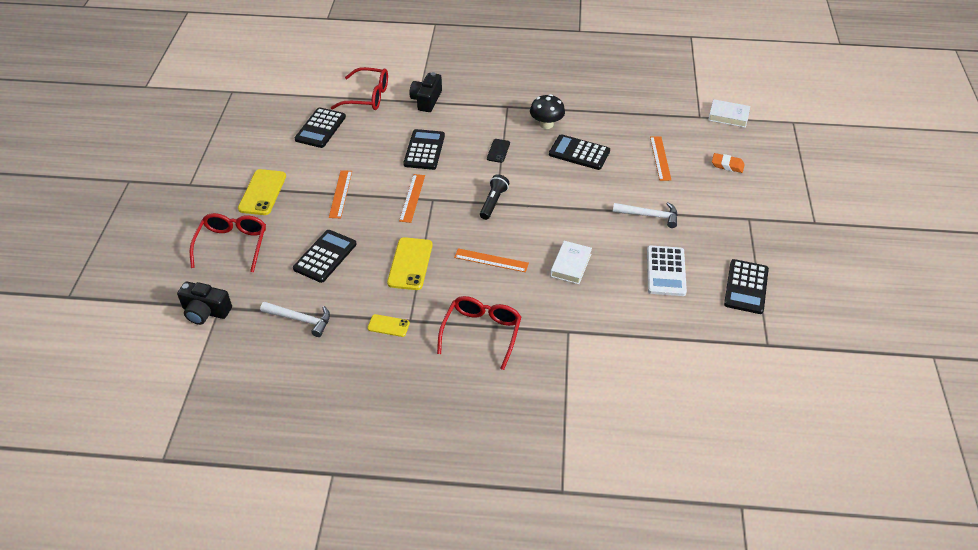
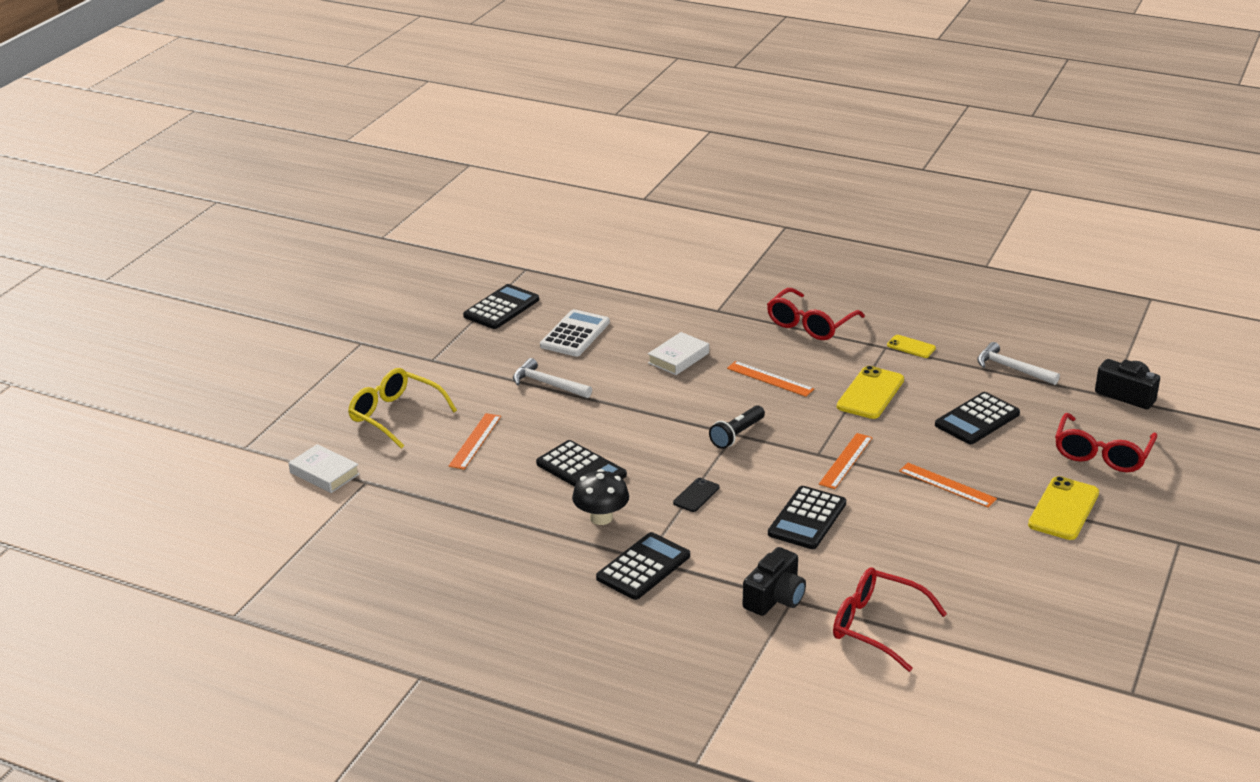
camera: 160 degrees left, 15 degrees down
(320, 128) = (968, 587): black calculator -> black calculator (643, 567)
(340, 194) = (947, 485): orange ruler -> orange ruler turned 75 degrees counterclockwise
(727, 165) = (395, 416): orange eraser -> yellow glasses

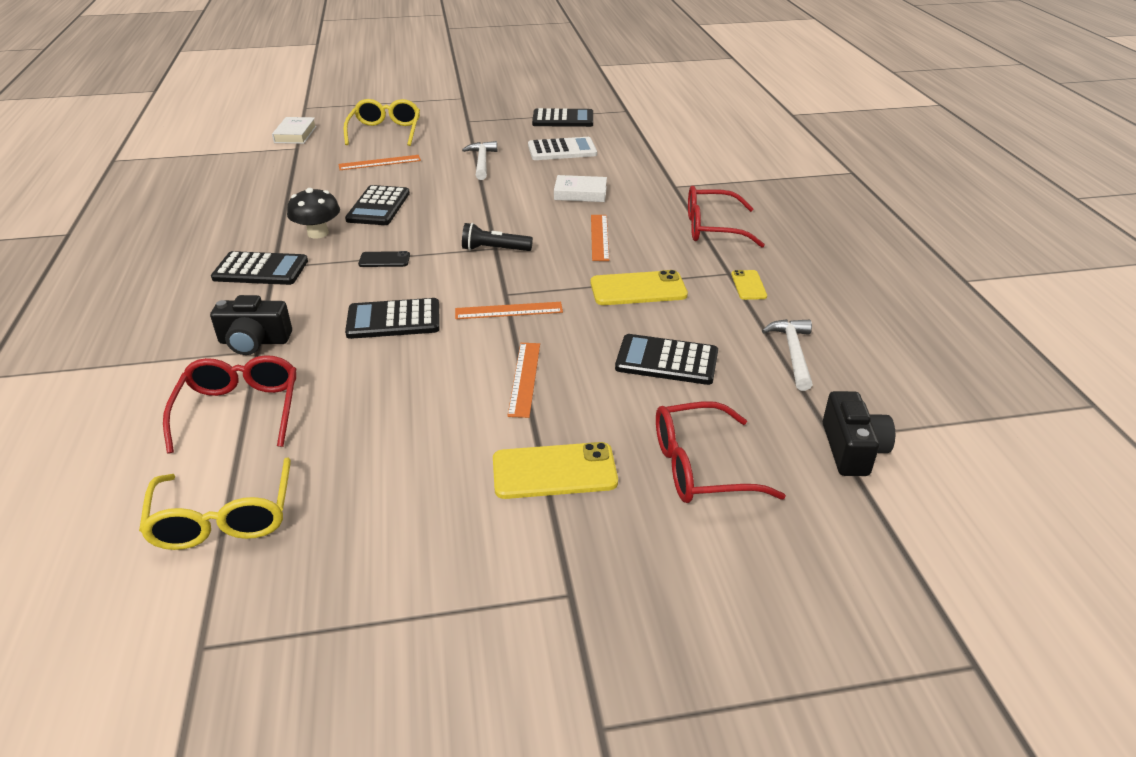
camera: 55 degrees right, 5 degrees up
(1008, 659) = (224, 518): none -> yellow glasses

